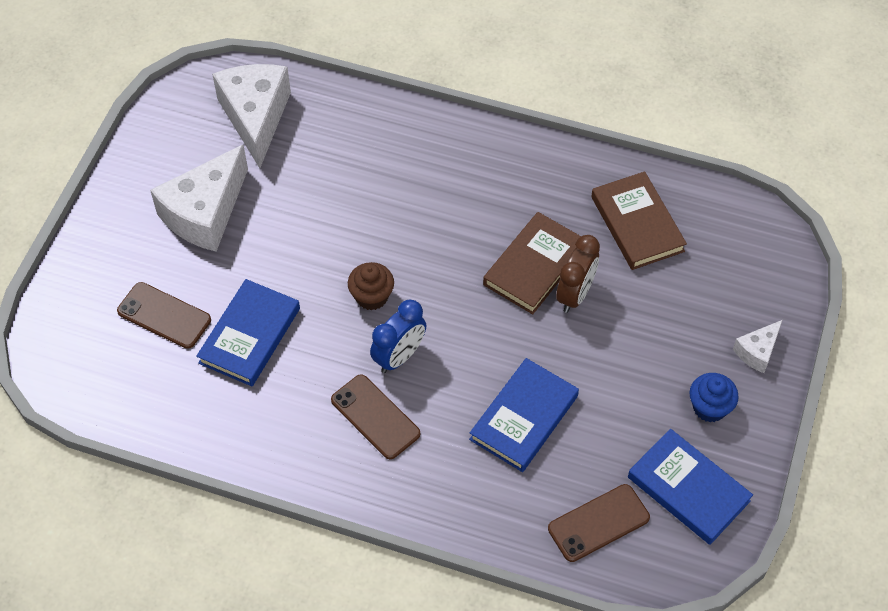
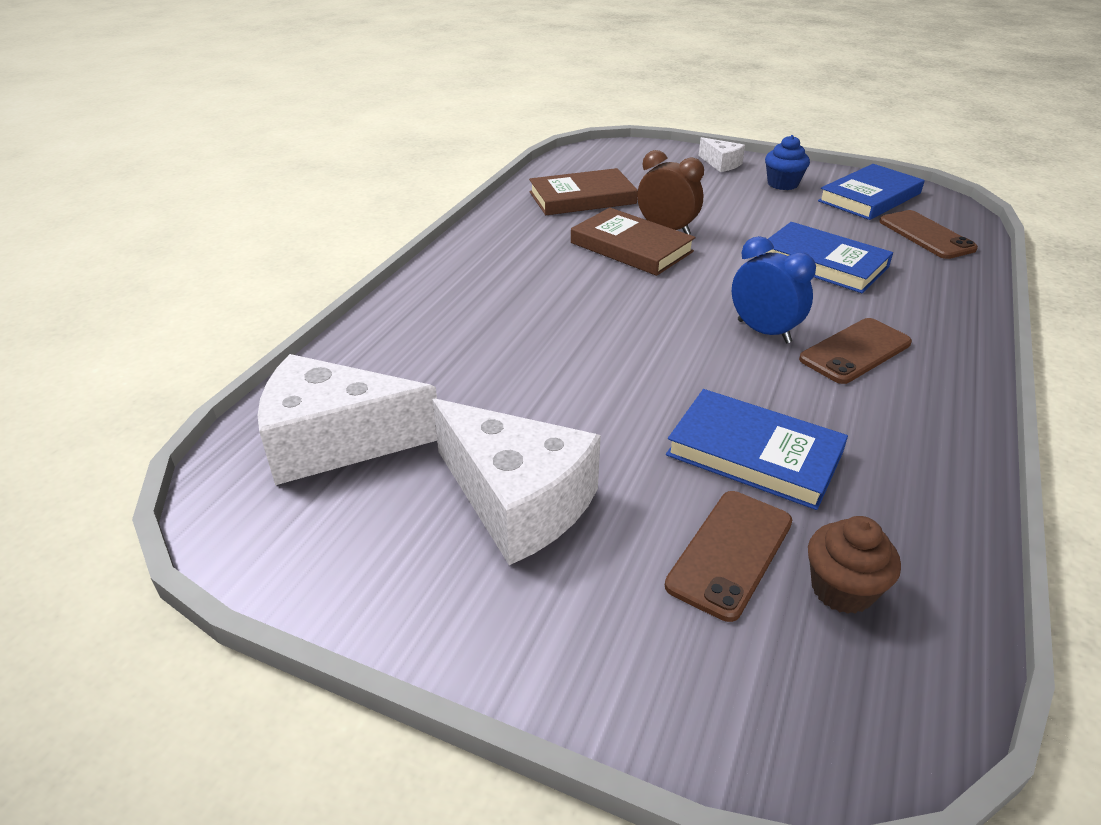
camera: 85 degrees left, 20 degrees down
(372, 296) = (677, 347): brown cupcake -> brown cupcake (842, 589)

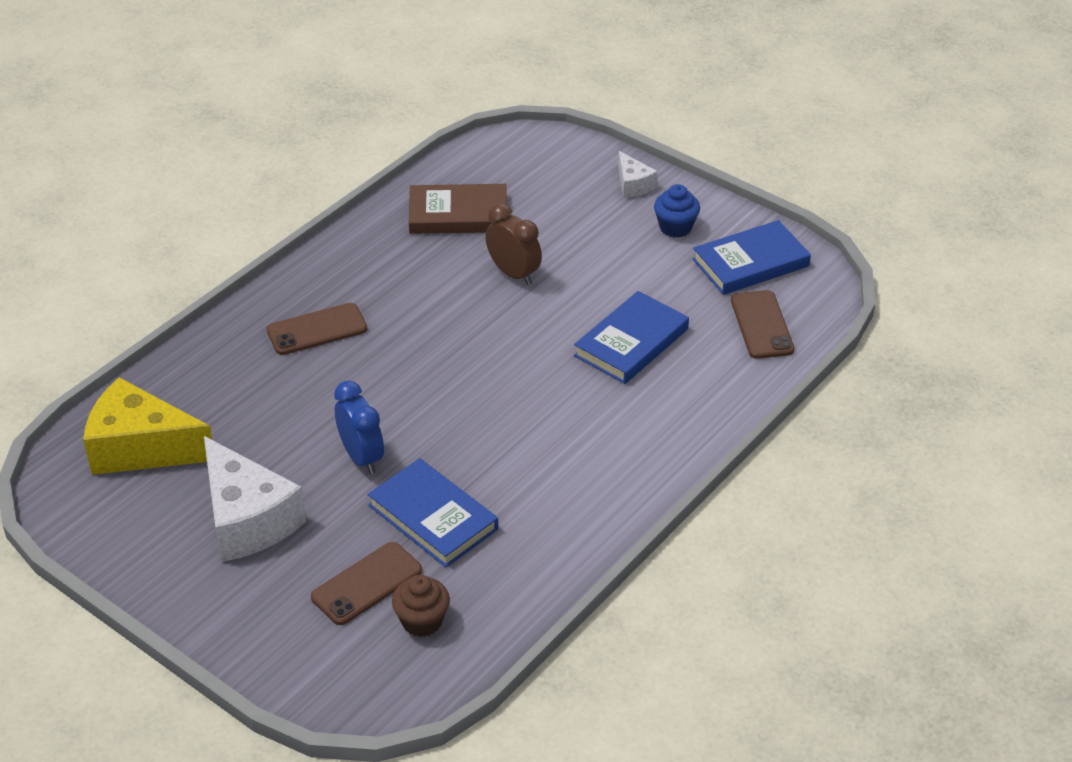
camera: 15 degrees right, 5 degrees up
(335, 442) = (141, 448): white cheese -> yellow cheese
(631, 247) = (466, 291): brown book -> none
(763, 331) = (520, 409): blue clock -> blue clock (361, 457)
(823, 263) = (631, 342): blue book -> blue book turned 75 degrees clockwise
(855, 351) = (581, 444): brown phone -> brown phone (317, 330)

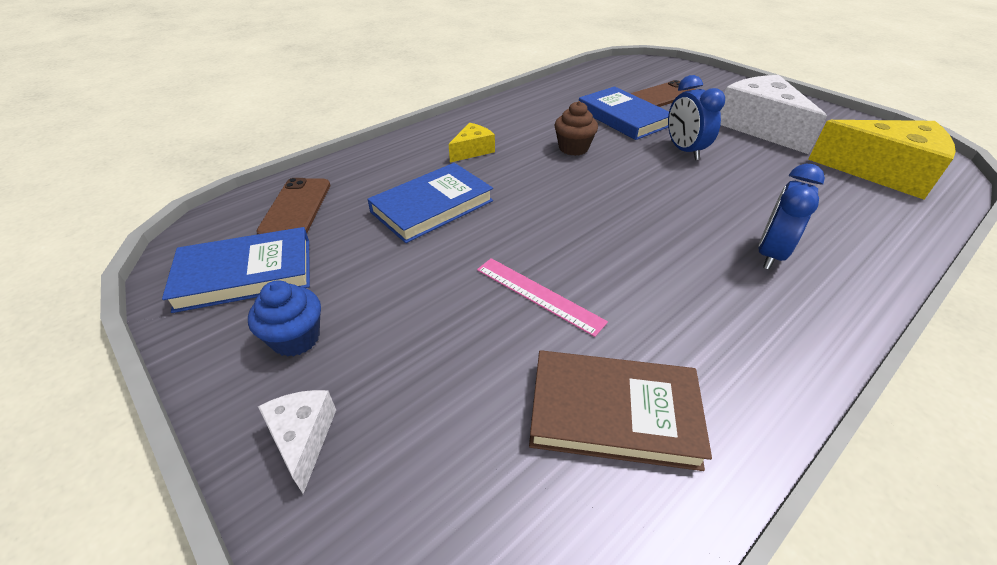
camera: 170 degrees left, 0 degrees up
(317, 330) = (770, 254): brown phone -> blue clock
(422, 621) = (625, 82): brown cupcake -> brown cupcake (573, 148)
(513, 274) = (538, 295): brown clock -> pink ruler
(619, 425) = (472, 151): none -> yellow cheese

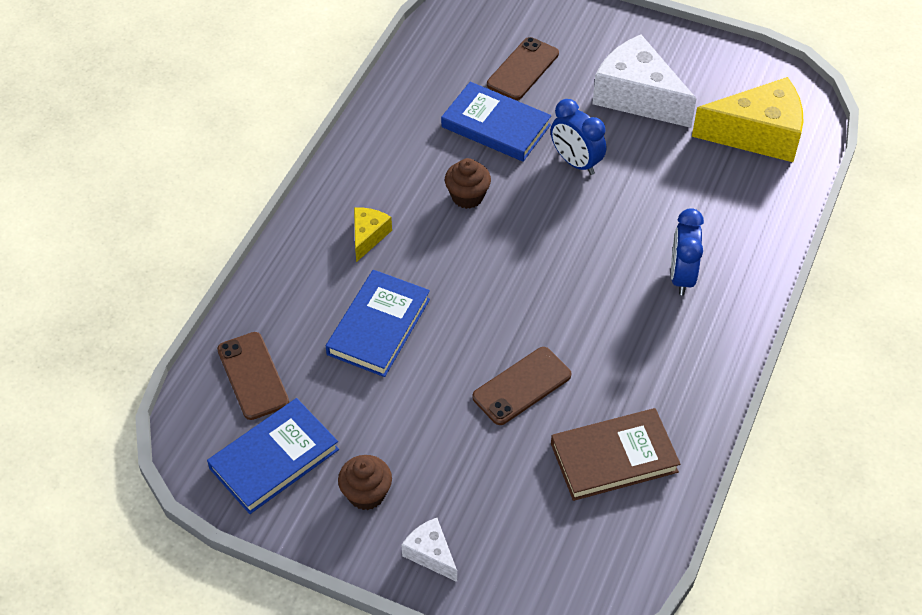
camera: 25 degrees left, 10 degrees up
(296, 338) = (366, 494): blue cupcake -> brown cupcake
(538, 295) = (522, 386): pink ruler -> brown phone

